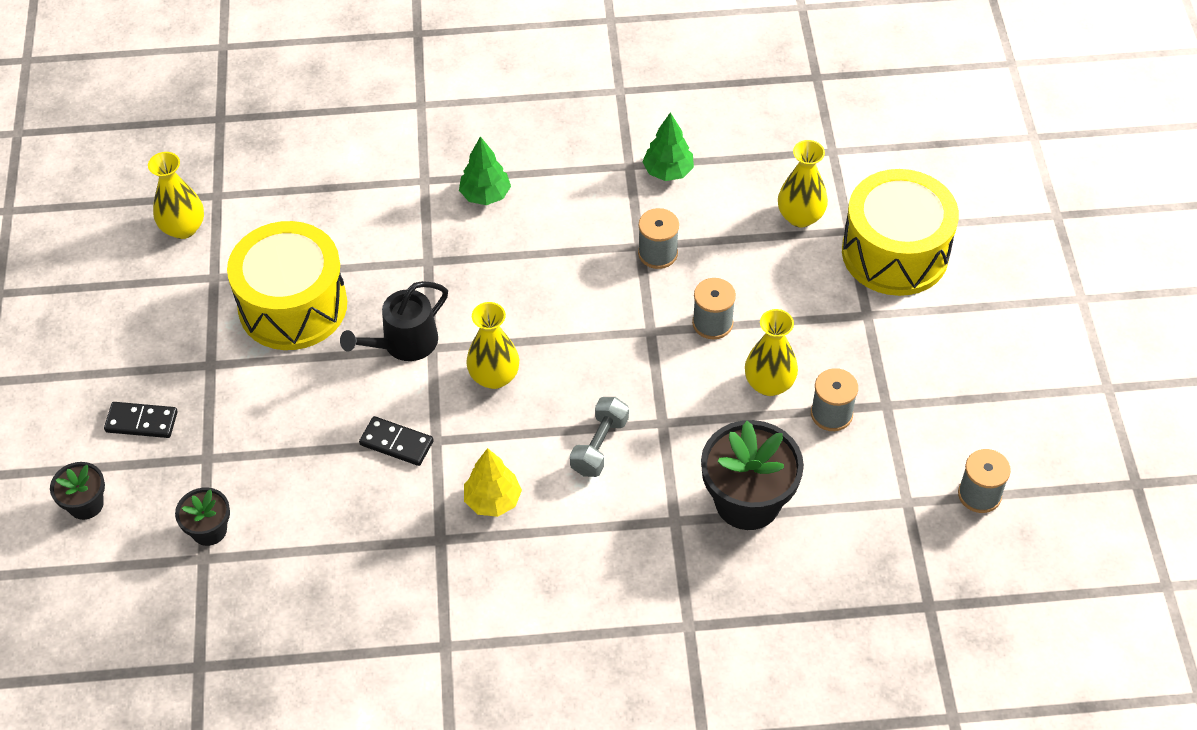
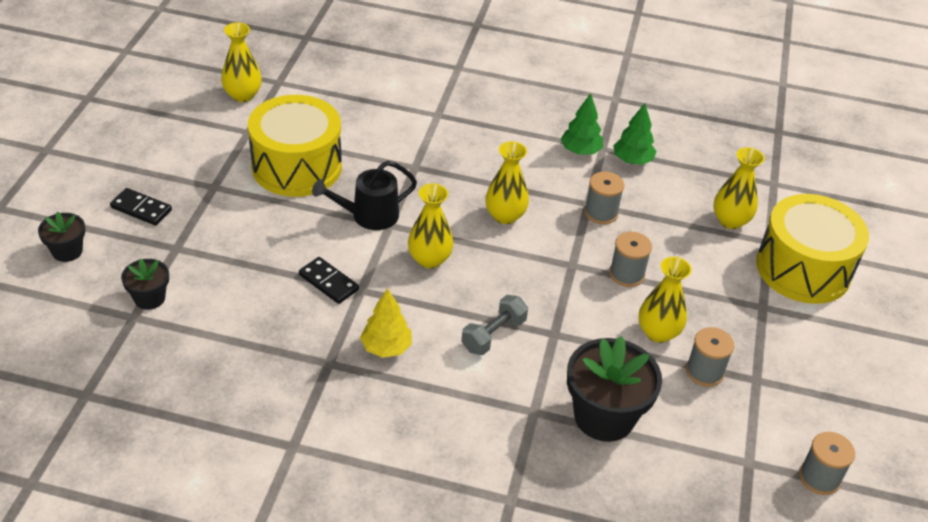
camera: 15 degrees right, 10 degrees down
(485, 195) = (480, 137): green tree -> green tree (580, 151)
(554, 293) = (505, 216): none -> yellow vase

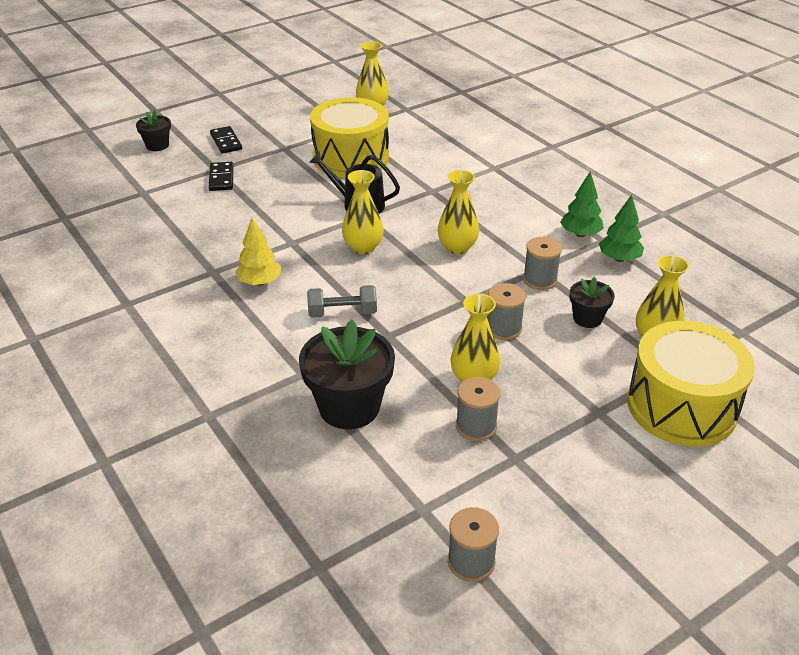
camera: 45 degrees right, 5 degrees down
(149, 298) = (164, 188): black flower pot -> black flower pot (587, 318)
(328, 282) = (278, 228): black domino -> black domino (221, 178)

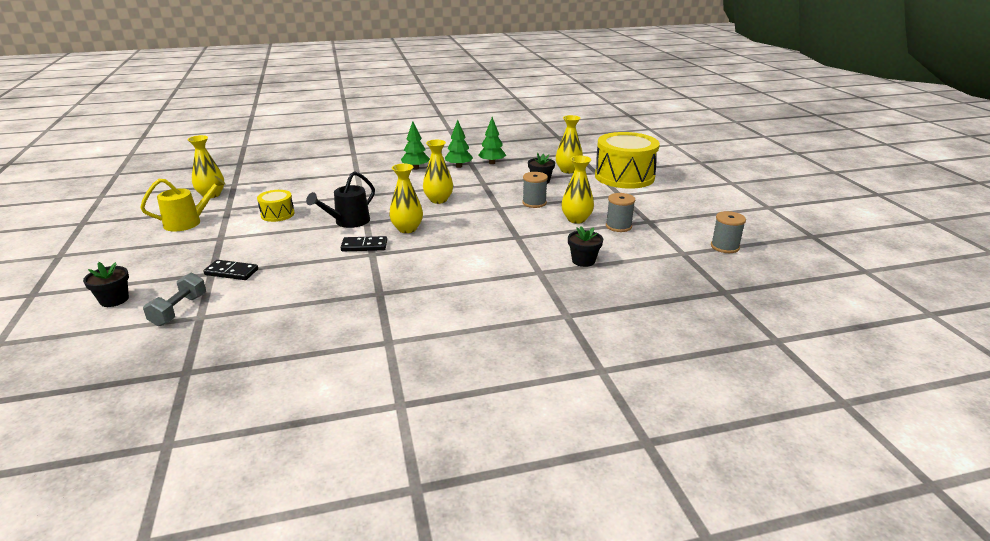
camera: 70 degrees left, 10 degrees down
(226, 142) = (167, 262): black domino -> black domino (364, 246)
(259, 282) = (414, 274): yellow tree -> none
(306, 120) = (187, 222): none -> yellow watering can
(342, 313) = (480, 248): grey dumbbell -> grey dumbbell (179, 310)
(349, 407) = (583, 261): black flower pot -> black flower pot, size x0.53
(351, 158) = (277, 214): yellow drum -> yellow drum, size x0.48
(540, 280) = (494, 185): grey spool -> none
(545, 203) = (415, 168): none -> green tree

